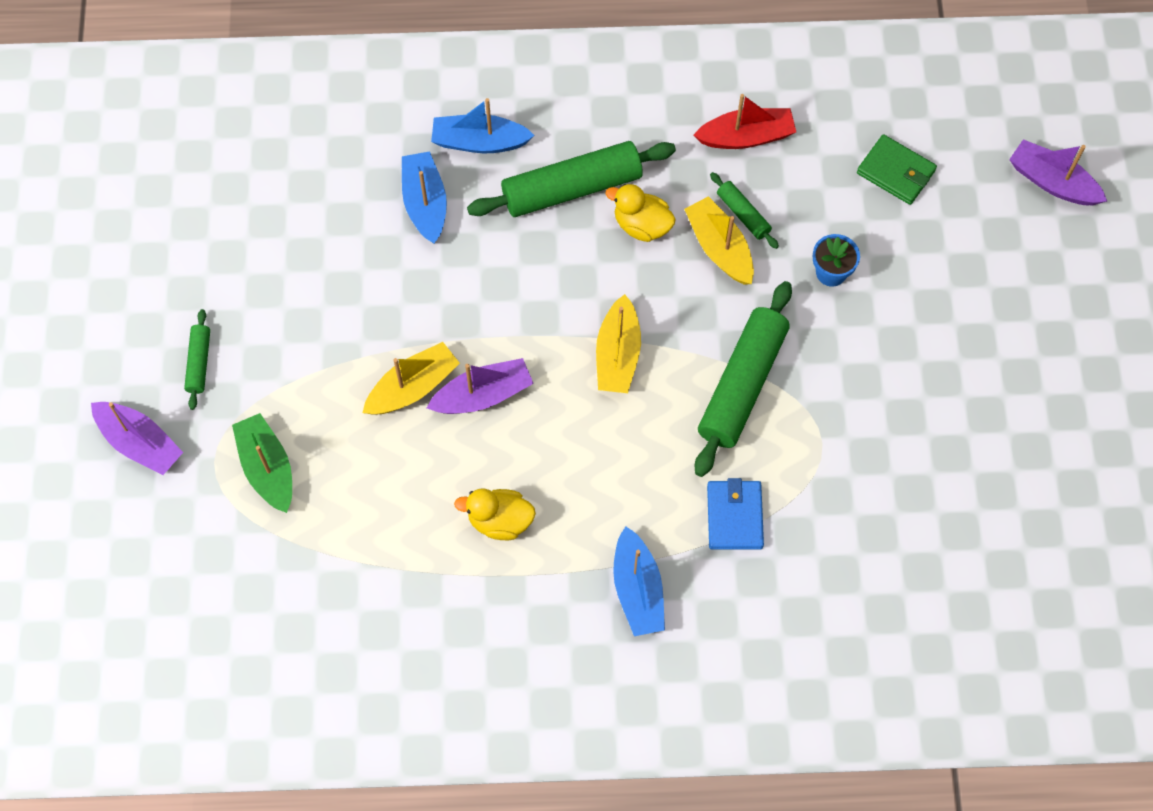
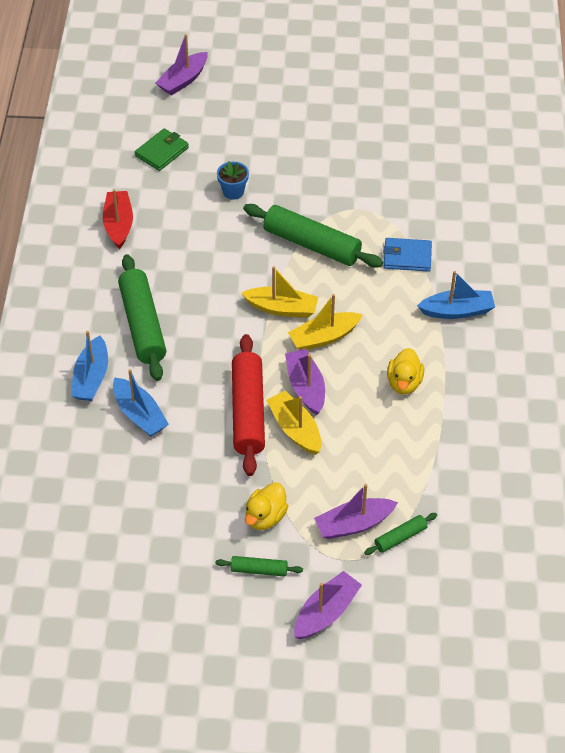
camera: 85 degrees left, 15 degrees down
(267, 468) = (354, 524): green boat -> purple boat
(425, 203) = (139, 414): blue boat -> blue boat turned 120 degrees counterclockwise
(438, 328) = (248, 411): none -> red rolling pin
(642, 225) = (180, 287): yellow duck -> yellow duck (265, 517)
(719, 248) = (205, 247): yellow boat -> yellow boat (324, 337)
(743, 214) = (181, 232): green rolling pin -> green rolling pin (400, 537)

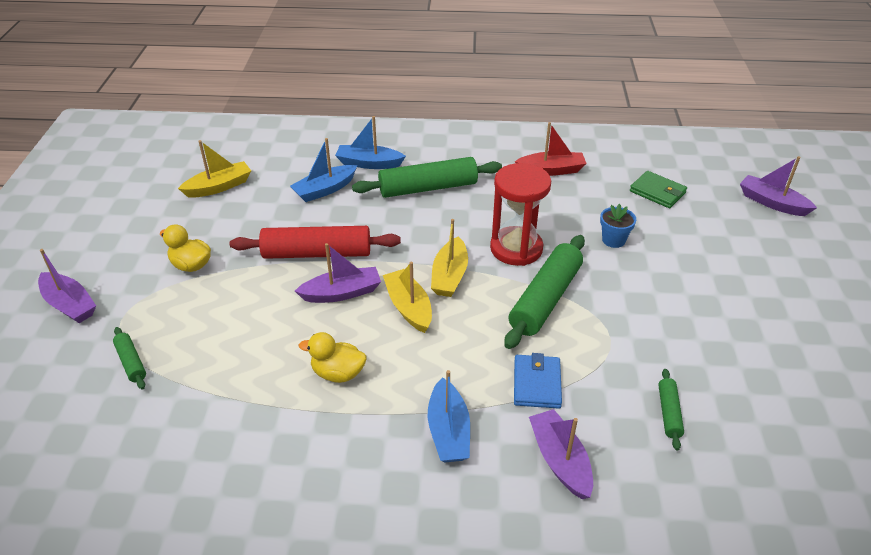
camera: 90 degrees right, 10 degrees down
(244, 259) = (516, 248): none -> red hourglass
(259, 570) = (135, 261): green rolling pin -> green rolling pin (669, 413)
(295, 429) = (289, 285): yellow boat -> yellow boat (219, 187)
(354, 524) = (161, 326): purple boat -> purple boat (560, 460)

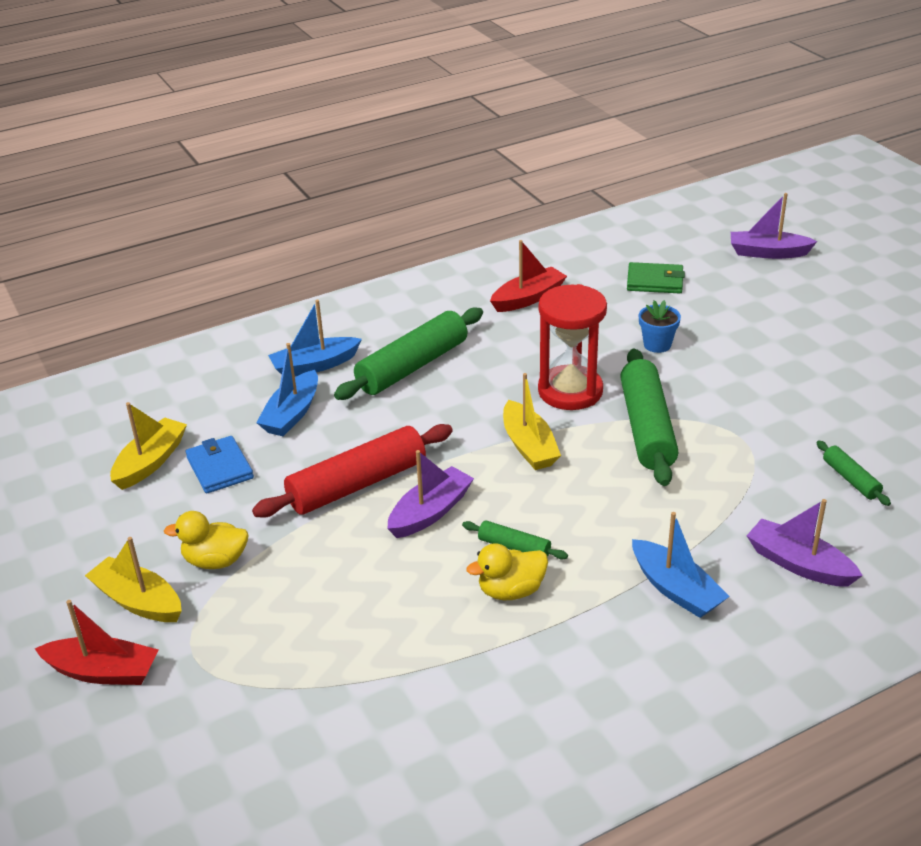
camera: 30 degrees left, 5 degrees down
(69, 305) = (103, 672): purple boat -> red boat
(131, 362) = (260, 692): green rolling pin -> green rolling pin (514, 547)
(409, 307) = (518, 495): yellow boat -> yellow boat (138, 601)
(536, 384) = (714, 508): blue wallet -> blue wallet (219, 468)

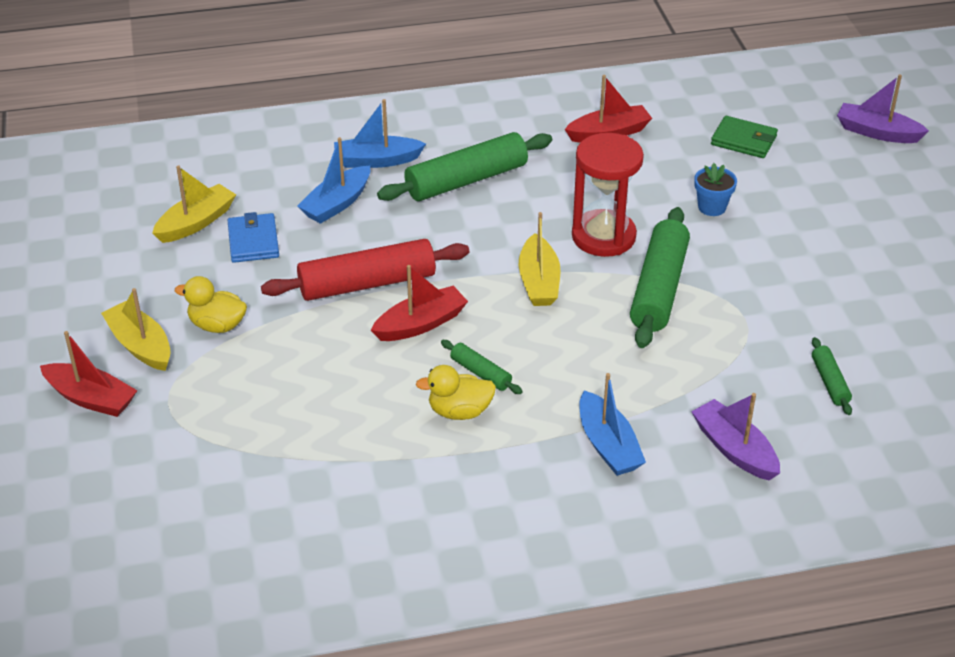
camera: 15 degrees right, 5 degrees up
(430, 512) = (420, 324): purple boat -> red boat

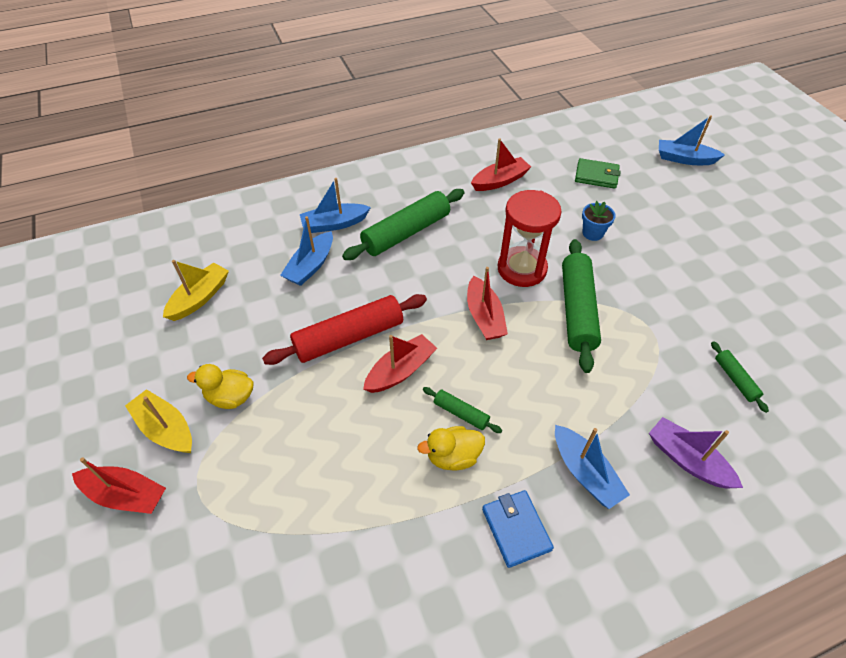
camera: 10 degrees left, 10 degrees up
(253, 241) = (249, 309): blue wallet -> blue wallet (516, 529)
(539, 282) = (484, 316): yellow boat -> red boat
(877, 132) = (684, 159): purple boat -> blue boat

